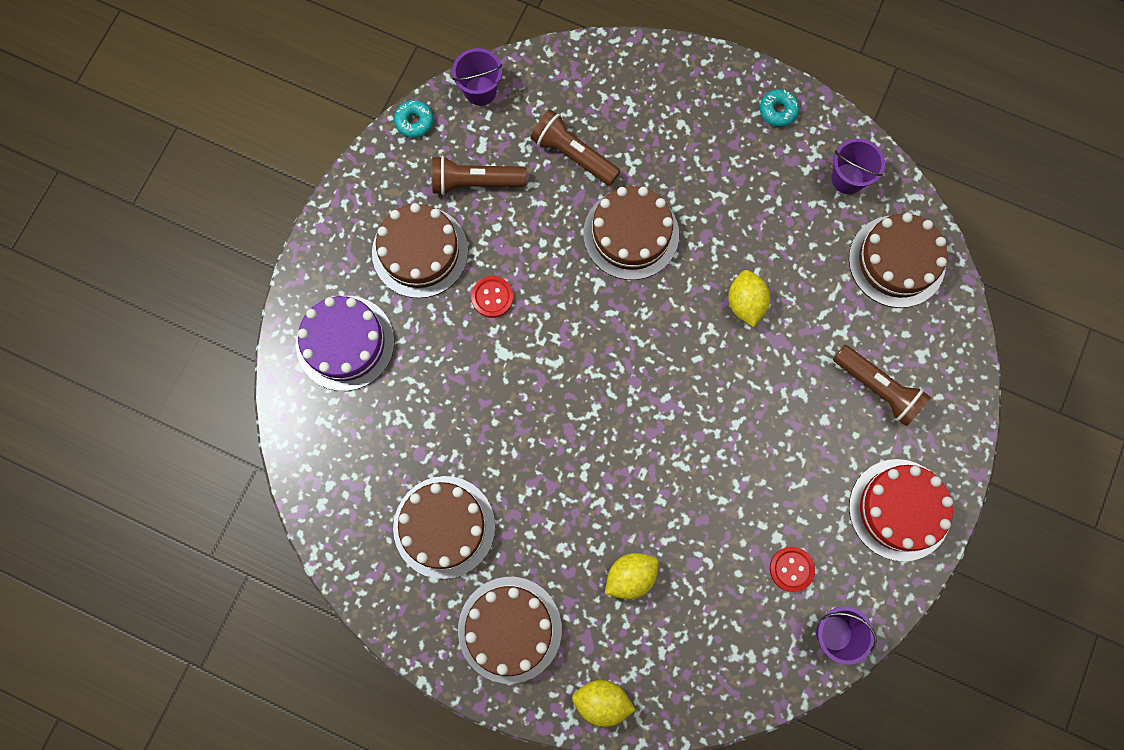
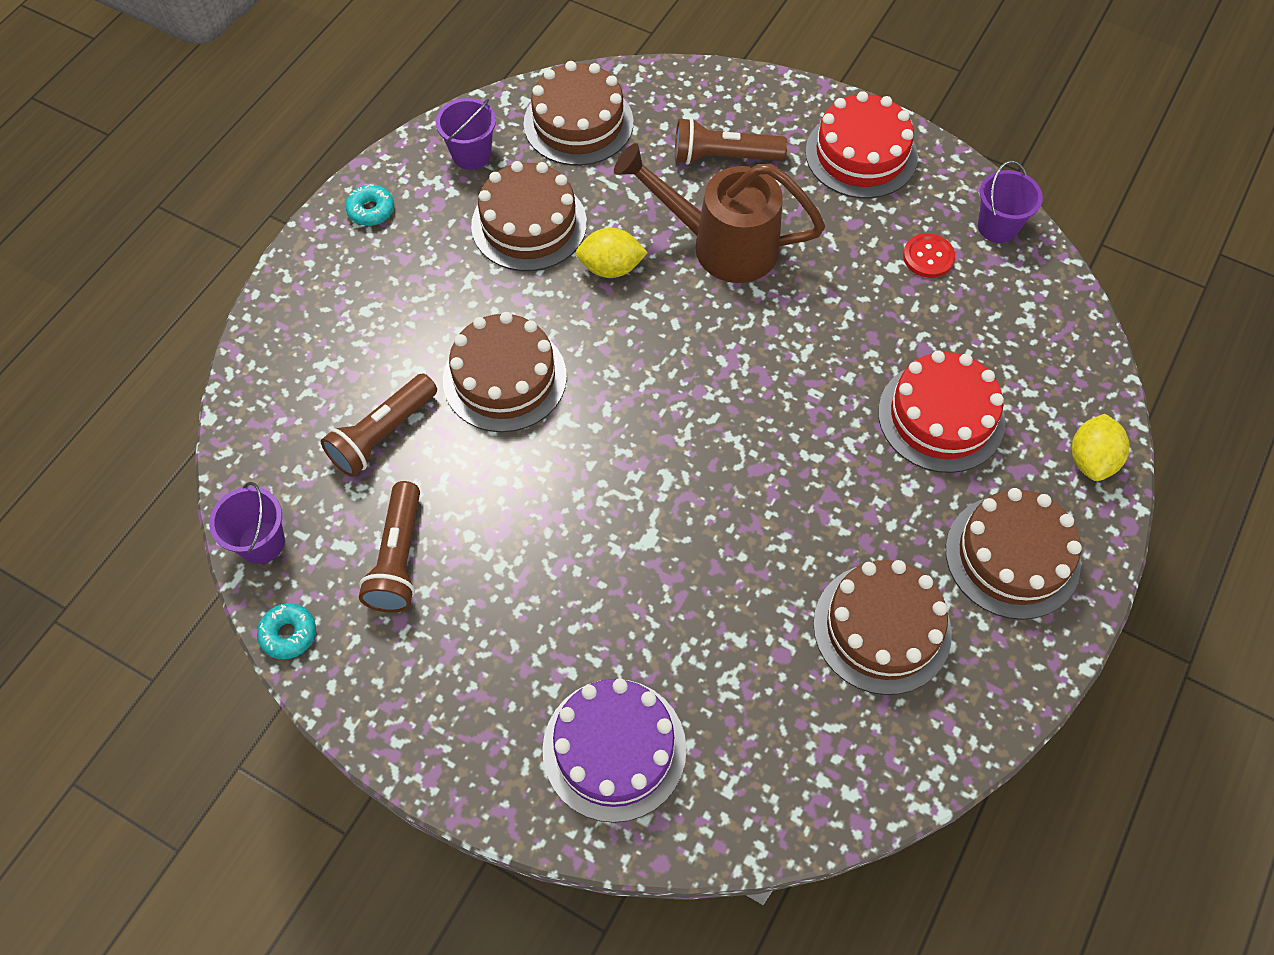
camera: 85 degrees left, 15 degrees down
(420, 252) = (490, 637): brown cake -> brown cake (529, 224)
(492, 297) = (569, 547): red button -> none
(630, 576) = (941, 417): yellow lemon -> red cake
(781, 391) = (721, 245): none -> brown watering can
(877, 388) = (724, 157): brown flashlight -> brown flashlight turned 135 degrees counterclockwise

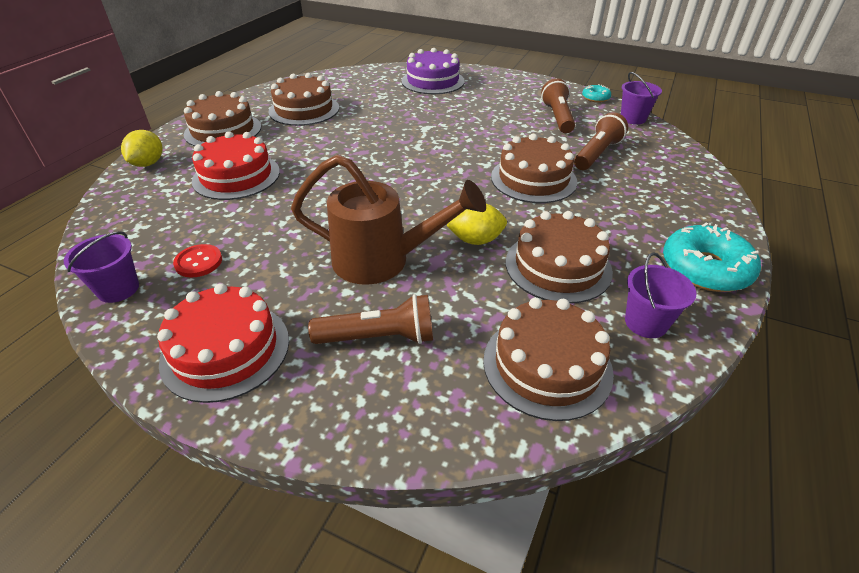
camera: 175 degrees right, 20 degrees down
(371, 210) = (705, 268): turquoise donut -> turquoise donut, size x1.98

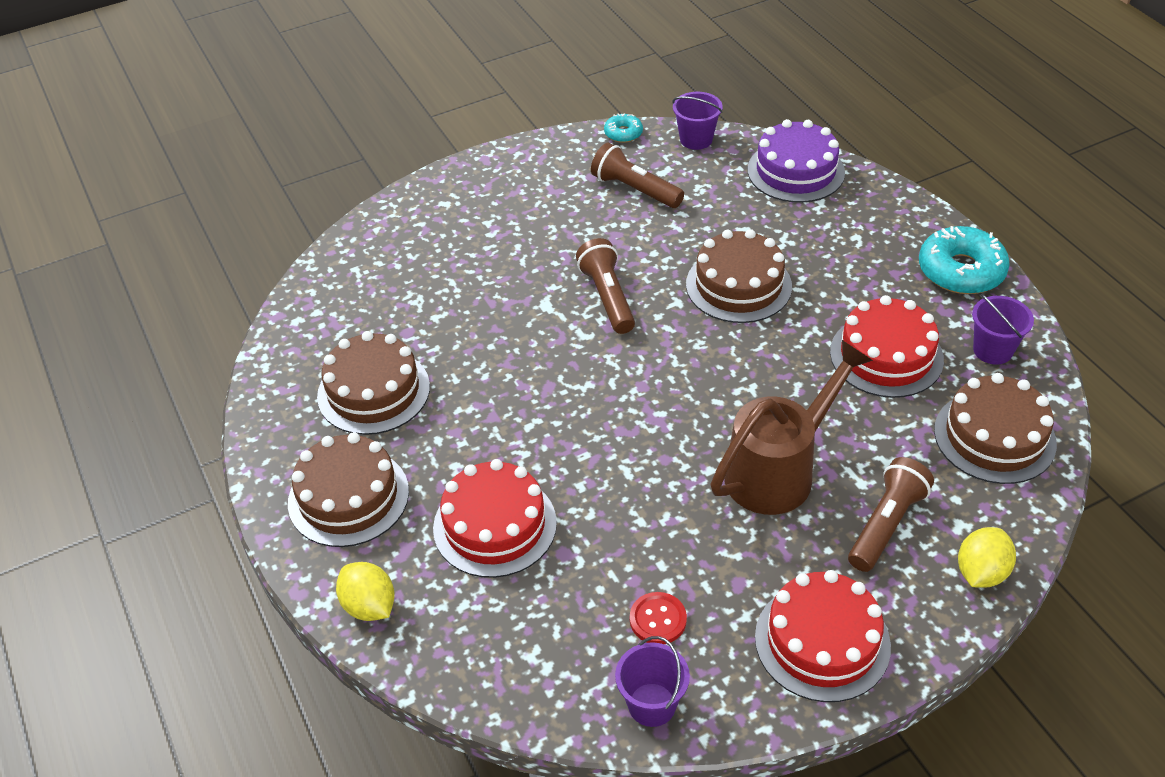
camera: 50 degrees left, 5 degrees up
(433, 81) = (427, 233): purple cake -> purple cake (795, 171)
(476, 240) = (803, 386): yellow lemon -> yellow lemon (981, 572)
(558, 266) = (886, 355): brown cake -> red cake
(597, 154) = (737, 212): brown flashlight -> brown flashlight (607, 297)

